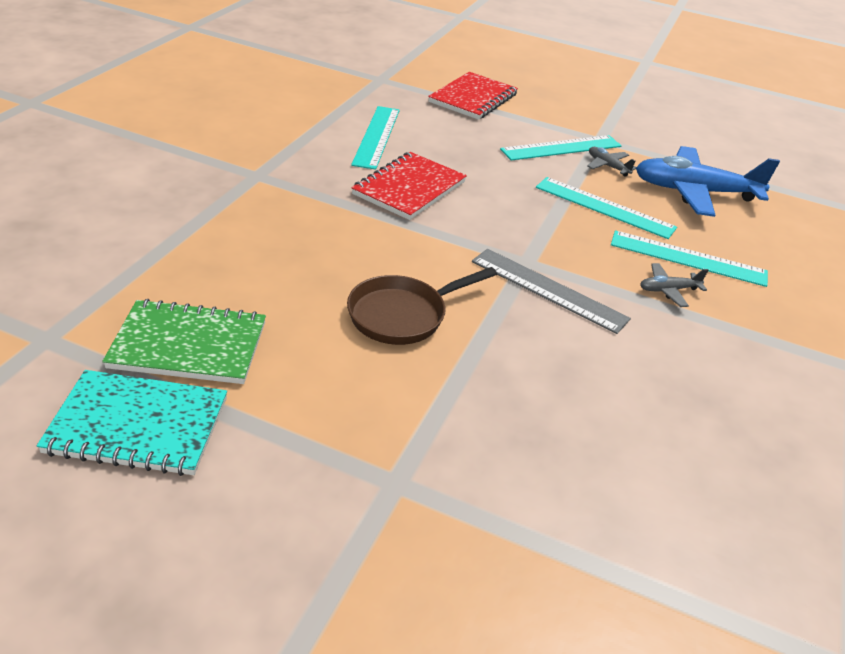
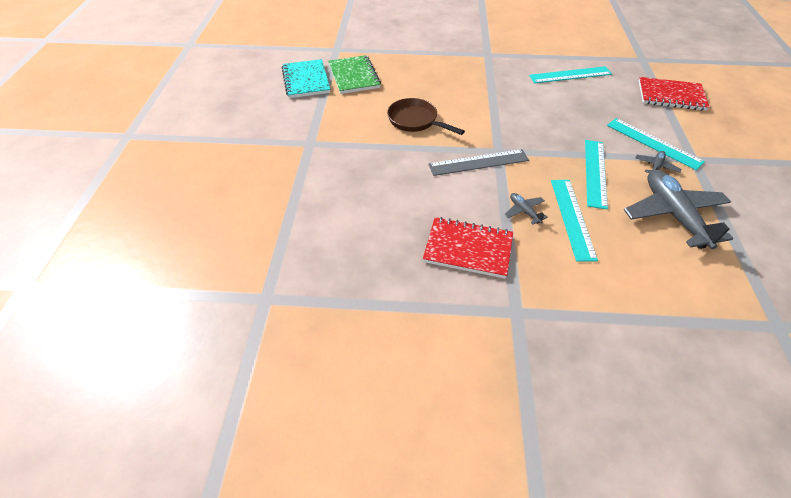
camera: 75 degrees right, 10 degrees up
(409, 188) = (528, 98): red notebook -> red notebook (468, 249)
(548, 290) = (478, 162): grey ruler -> grey ruler turned 60 degrees clockwise
(694, 192) = (673, 215): blue plane -> grey plane

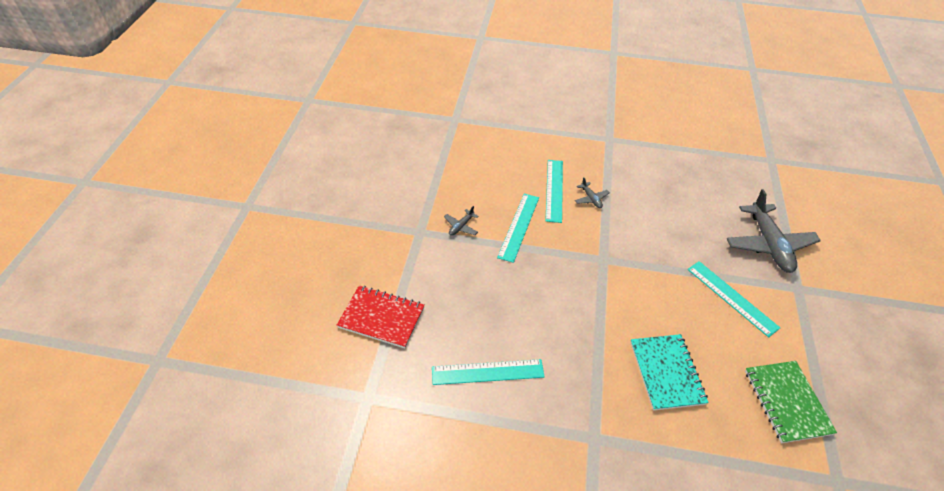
camera: 175 degrees left, 0 degrees up
(306, 80) = (850, 400): turquoise notebook -> turquoise notebook (666, 373)
(415, 121) = (691, 308): brown pan -> none
(468, 249) = (638, 176): red notebook -> none
(478, 162) = (624, 247): grey ruler -> none
(653, 143) = (446, 252): turquoise ruler -> turquoise ruler (732, 297)
(673, 215) = (473, 184): grey plane -> grey plane (768, 244)

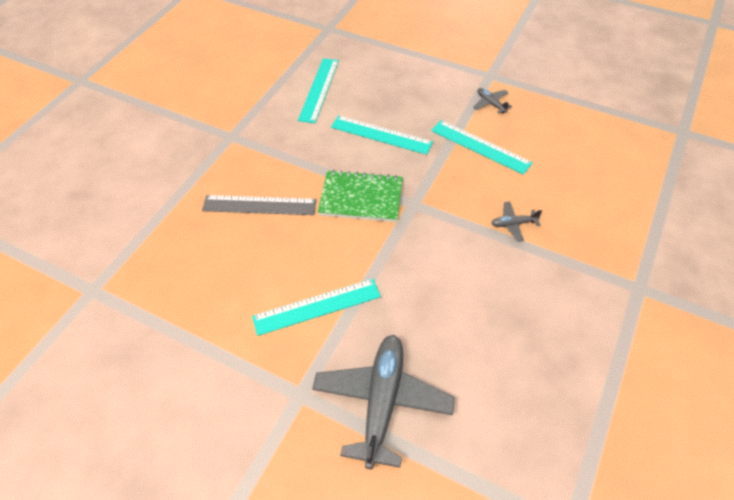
camera: 110 degrees right, 5 degrees up
(381, 318) = (397, 41): red notebook -> none
(554, 190) = (535, 192): turquoise ruler -> turquoise ruler (381, 135)
(666, 373) = (259, 205): turquoise notebook -> grey ruler
(768, 244) = (382, 401): grey plane -> grey plane turned 90 degrees clockwise
(787, 402) = (178, 291): green notebook -> green notebook (361, 198)

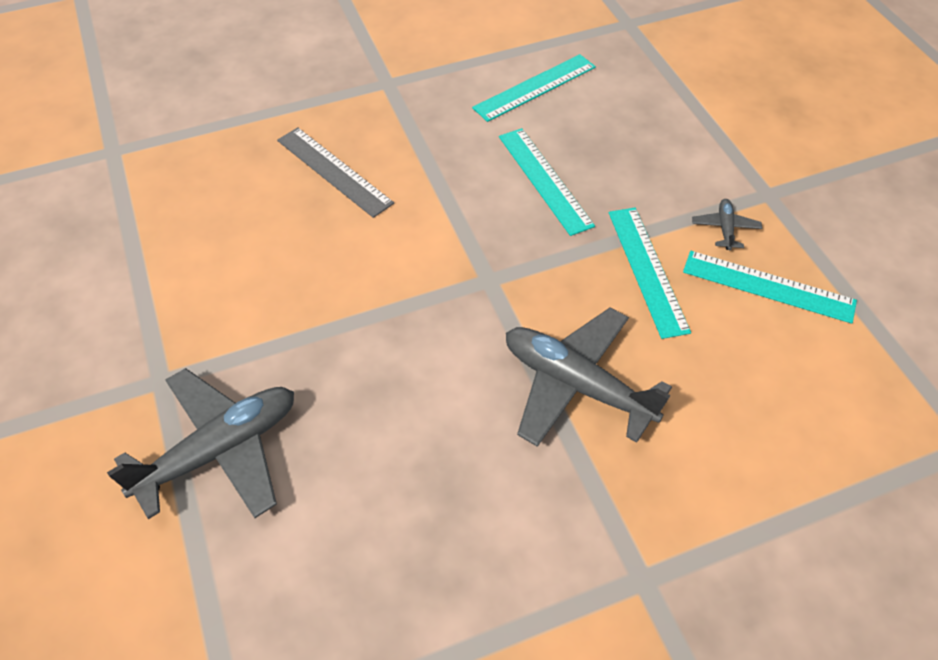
camera: 40 degrees right, 0 degrees up
(317, 306) = (269, 311): turquoise ruler -> turquoise ruler (768, 286)
(361, 198) = (440, 234): green notebook -> none
(513, 224) = (576, 385): grey plane -> grey plane, size x2.29

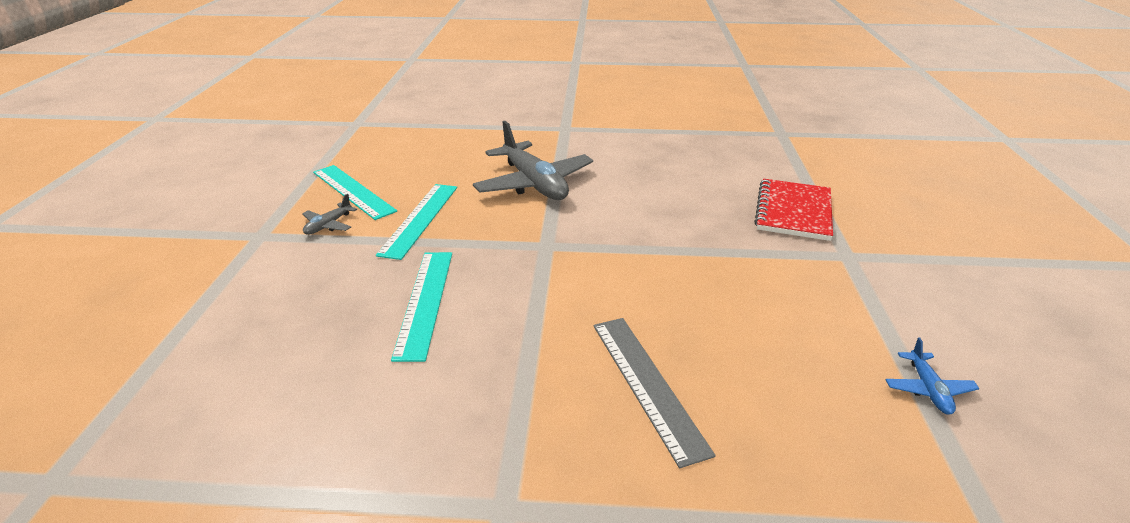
camera: 155 degrees left, 20 degrees down
(123, 234) = (928, 389): none -> blue plane
(220, 450) = (793, 212): grey plane -> red notebook
(535, 87) = (313, 414): turquoise ruler -> none

